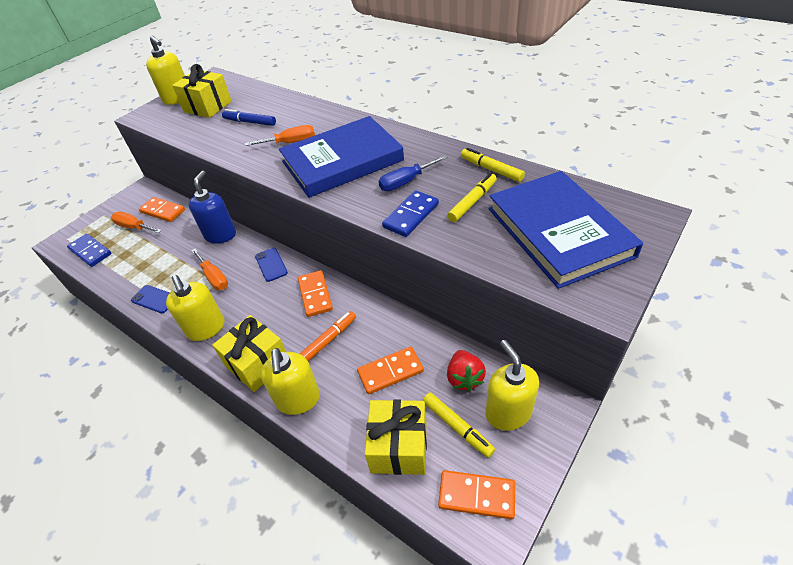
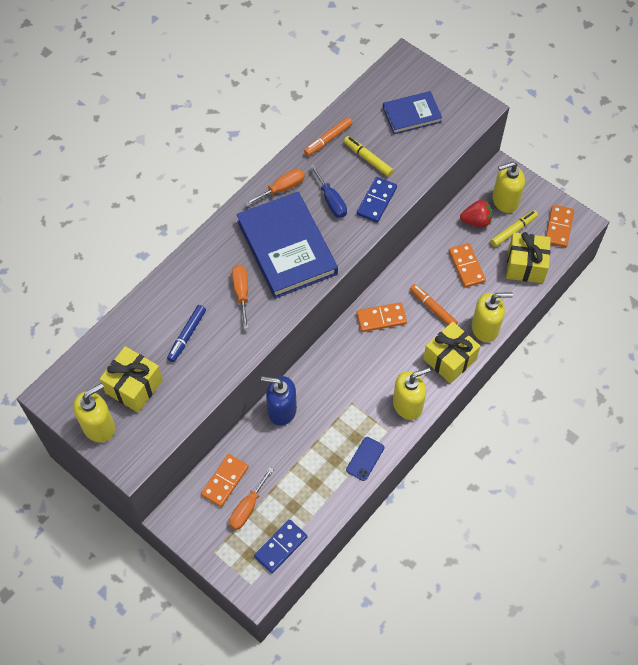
camera: 90 degrees left, 15 degrees up
(214, 277) = (344, 407): orange screwdriver -> orange screwdriver (282, 188)
(271, 264) = (336, 357): blue phone -> none
(411, 216) = (376, 201): blue domino -> blue domino turned 75 degrees clockwise
(491, 169) = (328, 139): yellow marker -> orange marker
(558, 231) = (411, 114): blue book -> blue book, size x0.55

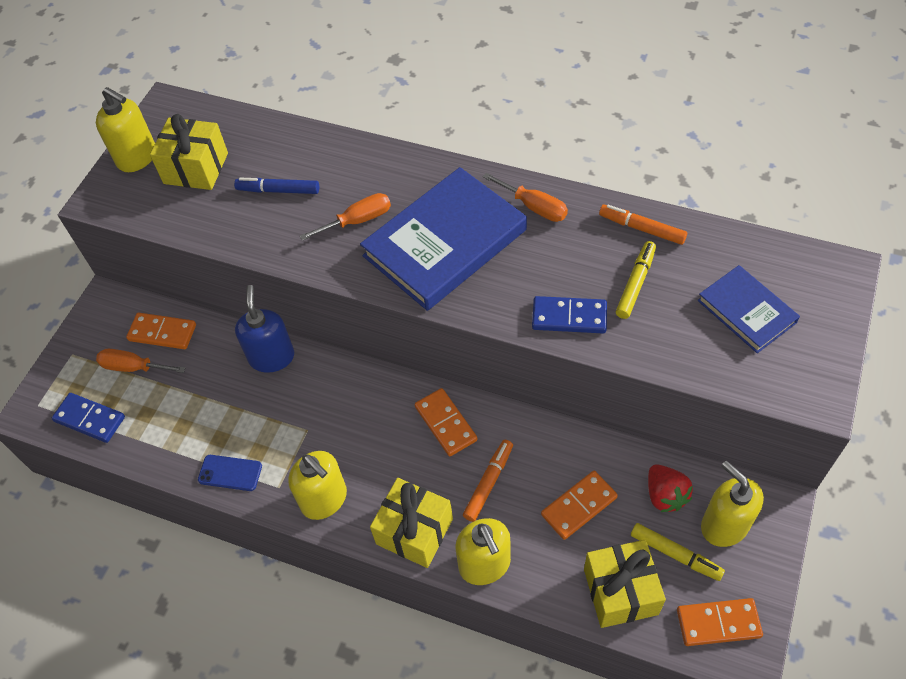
camera: 75 degrees right, 5 degrees down
(331, 200) = (542, 265): blue screwdriver -> none

